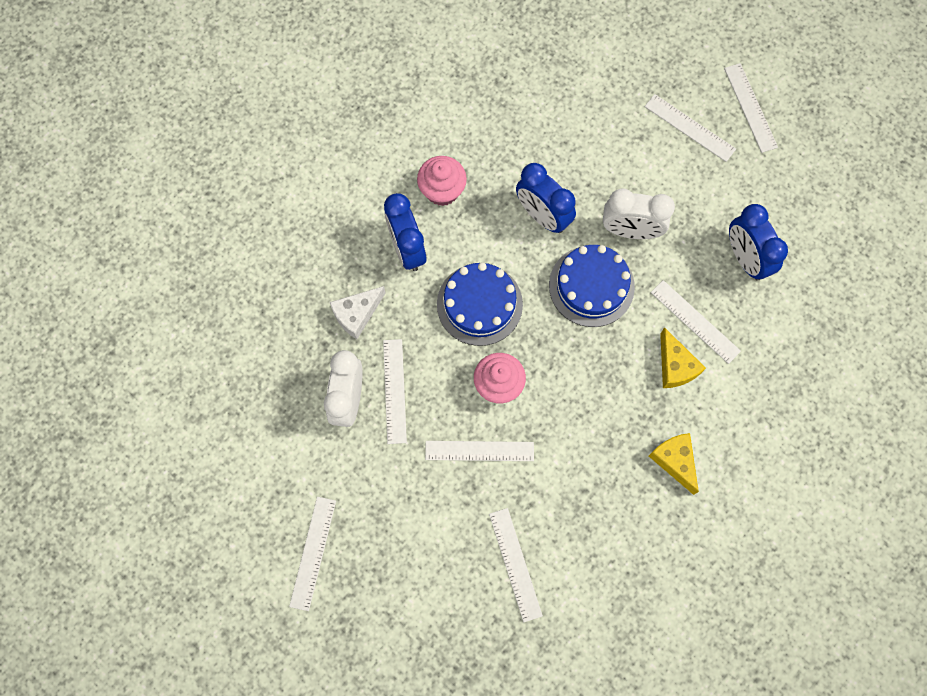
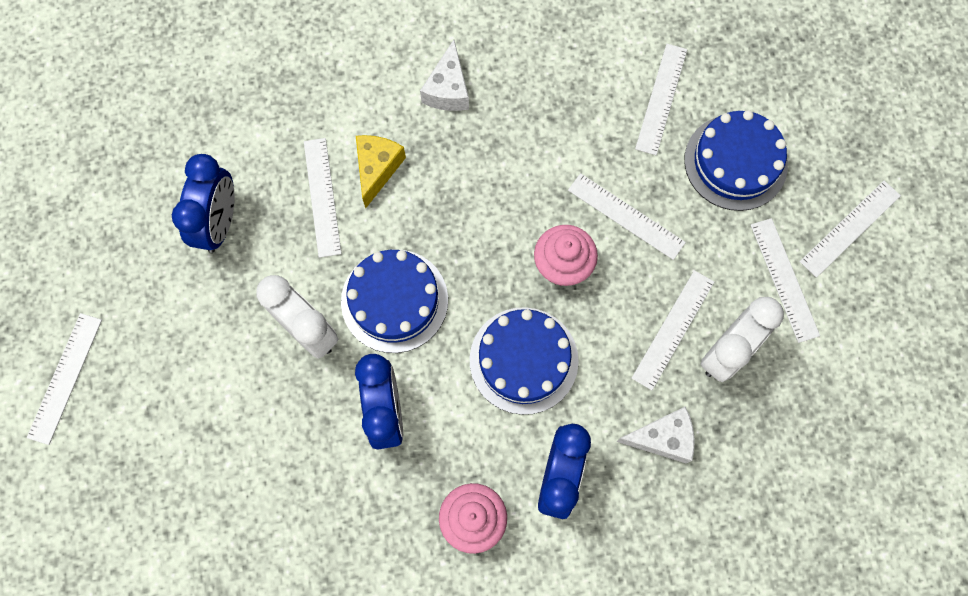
camera: 145 degrees left, 0 degrees up
(427, 549) = (735, 162): none -> blue cake
(674, 461) = (448, 89): yellow cheese -> white cheese
(689, 128) = (148, 401): white ruler -> white ruler (784, 279)

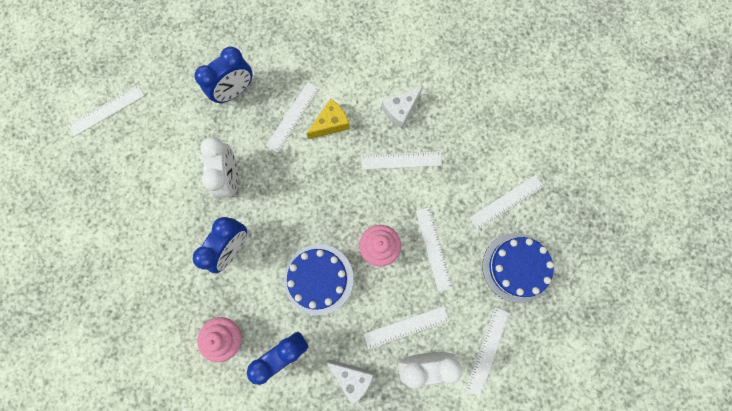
camera: 40 degrees right, 5 degrees up
(394, 300) = (283, 197): blue cake -> none
(850, 228) = (548, 354): white ruler -> white ruler (401, 160)

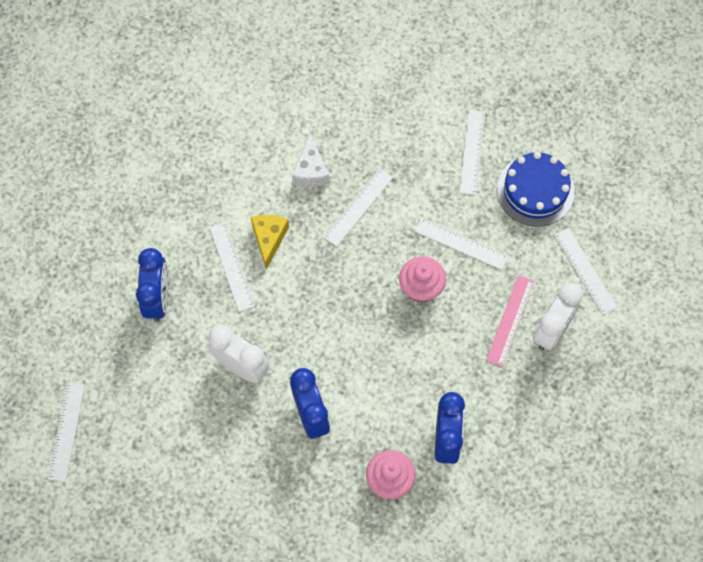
camera: 50 degrees left, 10 degrees down
(318, 279) = (405, 361): blue cake -> none
(352, 377) = (516, 399): white cheese -> none
(406, 327) = (510, 320): white ruler -> pink ruler

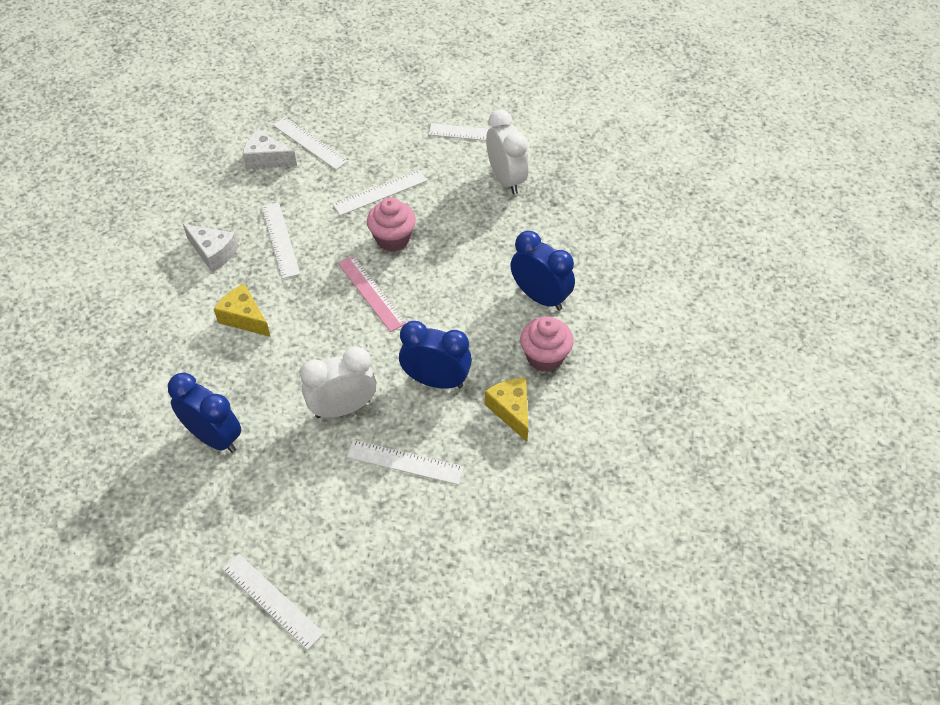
camera: 55 degrees left, 15 degrees down
(231, 266) = (241, 360): white ruler -> white ruler (405, 462)
(322, 487) = (511, 411): none -> yellow cheese
(430, 134) = (266, 159): none -> white cheese
(510, 320) = (474, 199): pink ruler -> pink ruler (371, 293)
(535, 190) = (381, 125): blue cake -> none

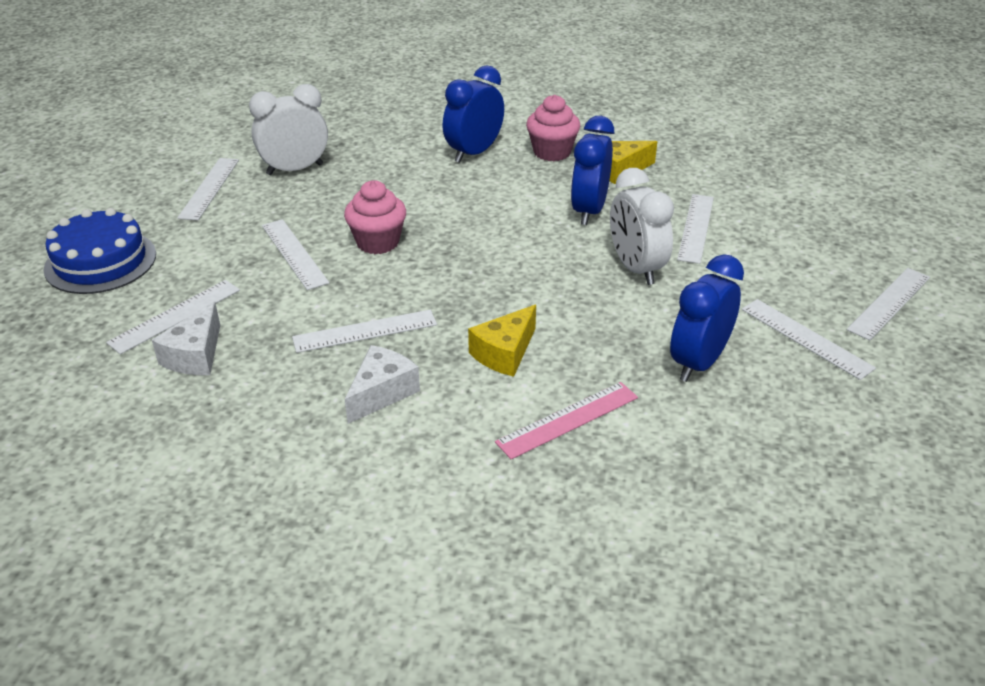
camera: 90 degrees left, 15 degrees down
(232, 520) = (806, 338): none -> white ruler
(371, 293) = (464, 255): pink ruler -> pink ruler (568, 420)
(377, 96) = (100, 261): none -> blue cake

